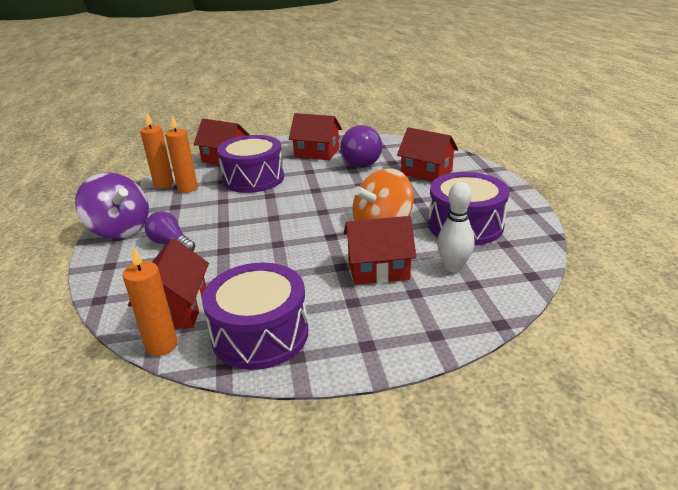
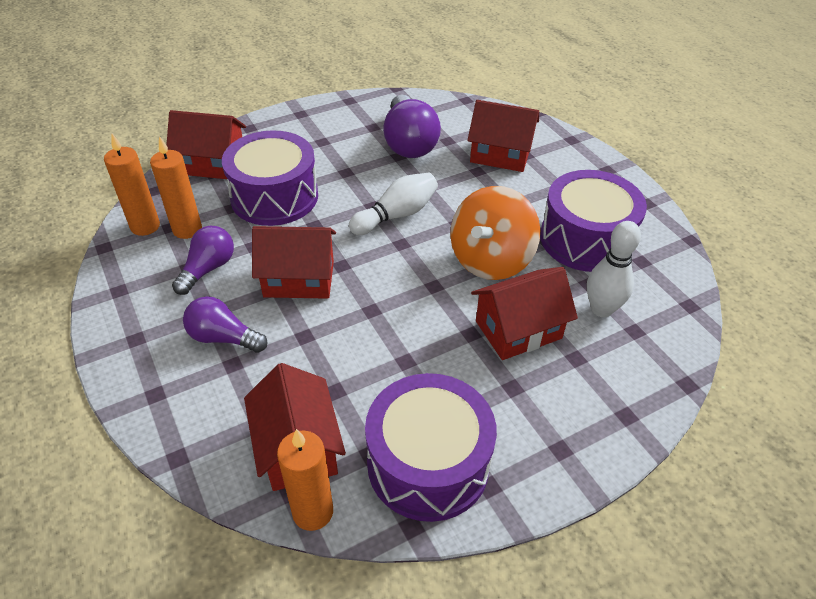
camera: 20 degrees left, 15 degrees up
(120, 229) = (130, 325): purple spinning top -> none
(186, 209) = (208, 269): none -> purple light bulb
(316, 153) = (339, 135): red house -> red house (299, 279)
(329, 196) = (396, 215): none -> white bowling pin

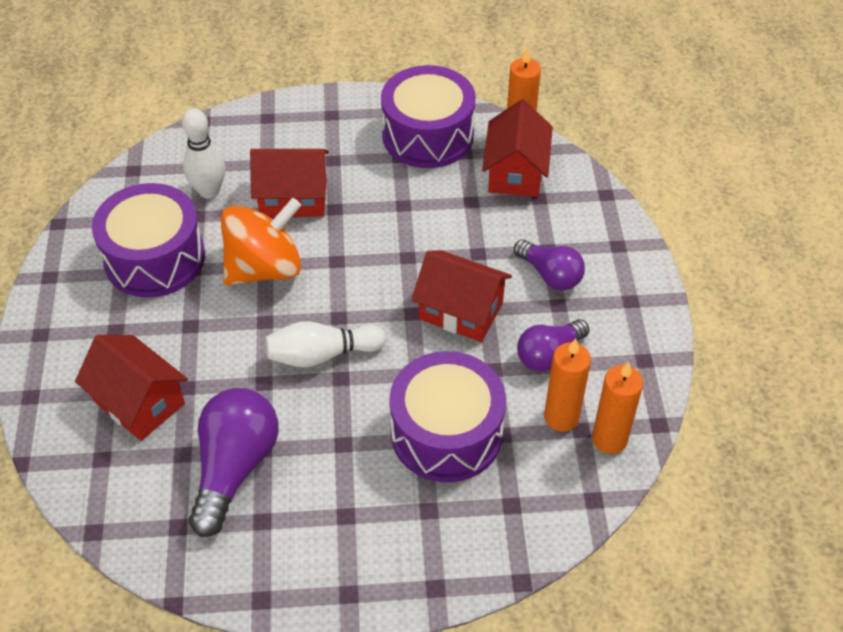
camera: 155 degrees left, 5 degrees up
(213, 164) = (507, 523): red house -> none

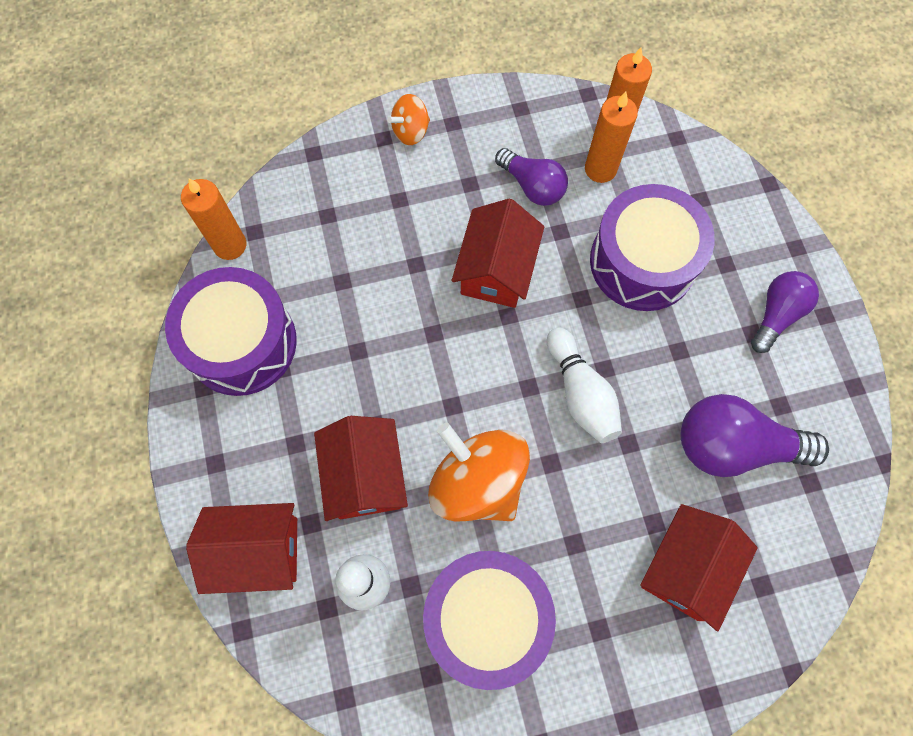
camera: 100 degrees left, 20 degrees up
(515, 172) = (292, 242): red house -> red house (257, 551)
(550, 275) = (433, 194): purple light bulb -> purple light bulb (776, 314)
(623, 267) = (411, 131): none -> orange spinning top

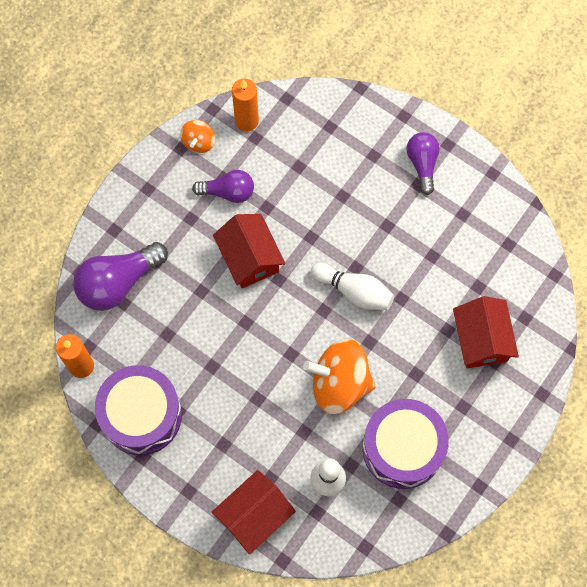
camera: 40 degrees left, 0 degrees up
(365, 476) = (277, 430): red house -> none
(411, 131) = (127, 213): orange spinning top -> orange spinning top (198, 142)
(600, 169) = (258, 151): orange candle -> none
(642, 261) = (327, 189): purple drum -> none
(734, 446) = (455, 256): purple light bulb -> purple light bulb (118, 282)

